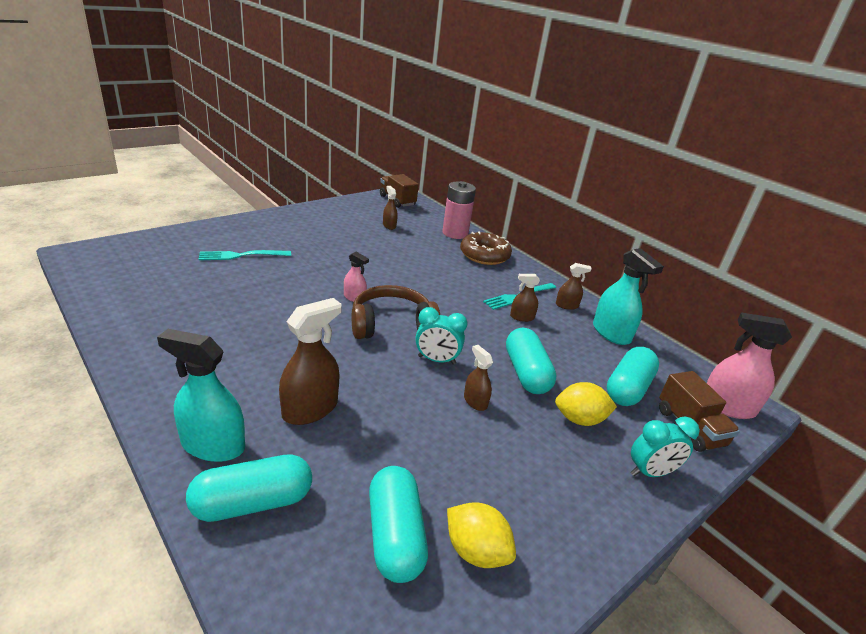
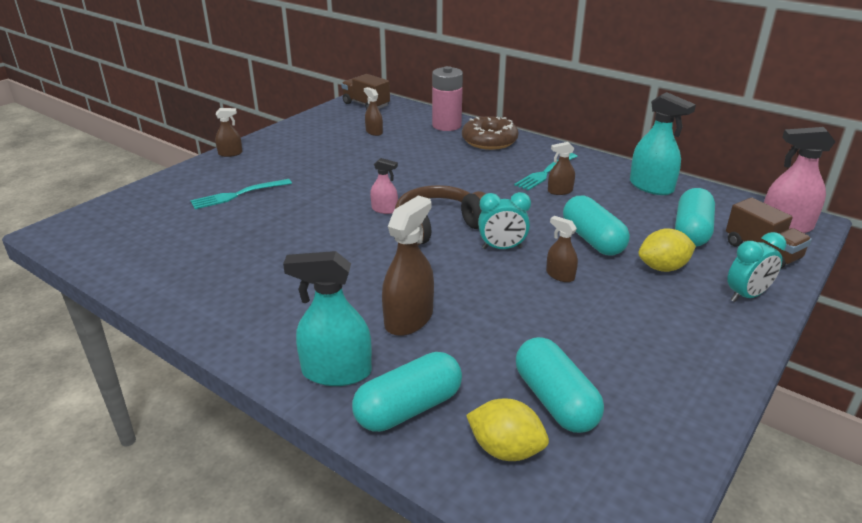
camera: 10 degrees left, 0 degrees up
(476, 551) = (632, 394): yellow lemon -> yellow lemon (505, 449)
(566, 305) = (596, 171): brown spray bottle -> brown spray bottle (230, 153)

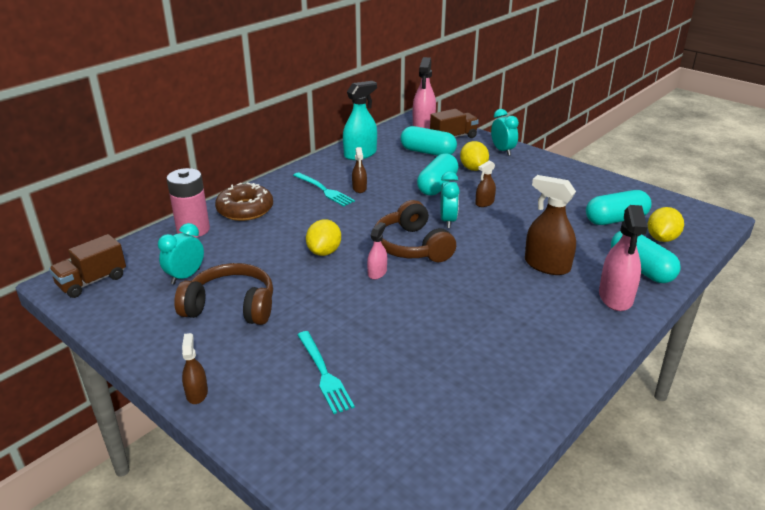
camera: 85 degrees left, 0 degrees up
(331, 152) = (231, 307): none -> brown headphones
(336, 372) = (615, 297): turquoise spray bottle -> pink spray bottle
(374, 132) = (185, 276): brown spray bottle -> turquoise clock
(419, 182) = (324, 252): none -> yellow lemon
(593, 240) = (437, 185): turquoise capsule -> turquoise capsule turned 45 degrees counterclockwise

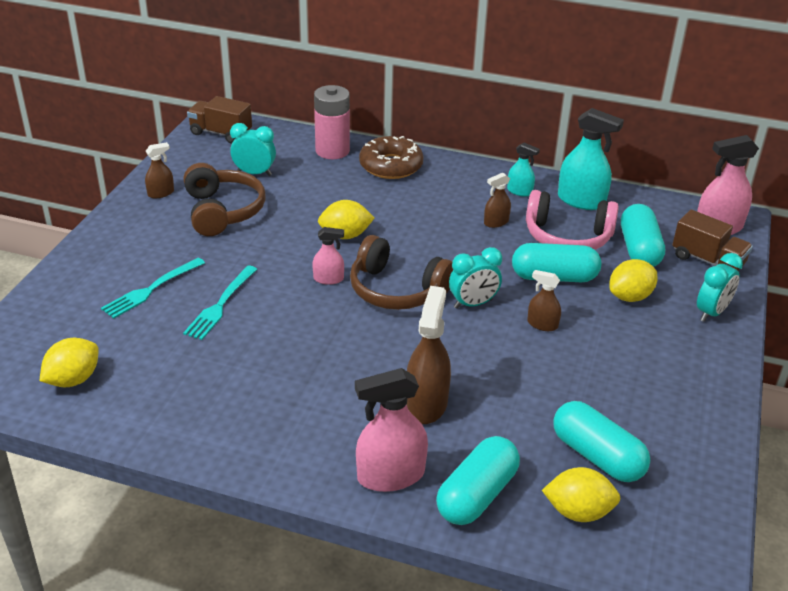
camera: 65 degrees right, 5 degrees up
(197, 393) = (101, 232): brown spray bottle -> brown spray bottle (161, 193)
(324, 190) = (470, 201): turquoise fork -> turquoise fork (220, 305)
(329, 170) = (519, 191): none -> turquoise spray bottle
(396, 169) = (567, 237): none -> pink headphones
(412, 246) = (396, 290): brown headphones -> brown headphones turned 105 degrees counterclockwise
(436, 451) = (73, 379): none -> yellow lemon

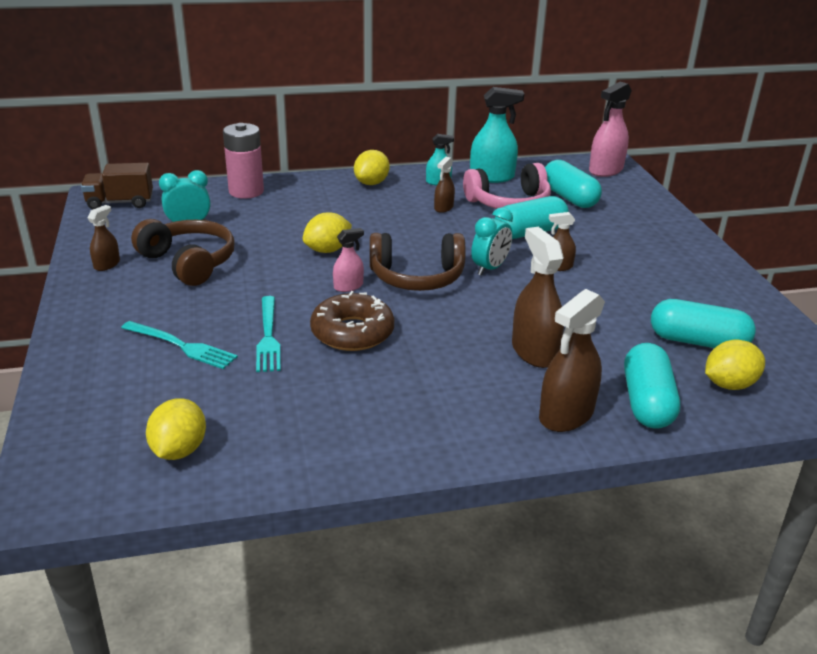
camera: 30 degrees left, 5 degrees down
(151, 290) = (182, 346): turquoise fork -> turquoise fork turned 75 degrees counterclockwise
(390, 475) = (566, 415): pink spray bottle -> brown spray bottle
(391, 166) = (311, 190): brown donut -> brown donut (352, 332)
(630, 297) = (598, 230): yellow lemon -> yellow lemon (371, 183)
(707, 260) = (622, 192): brown truck -> none
(711, 312) = (663, 223): turquoise clock -> none

